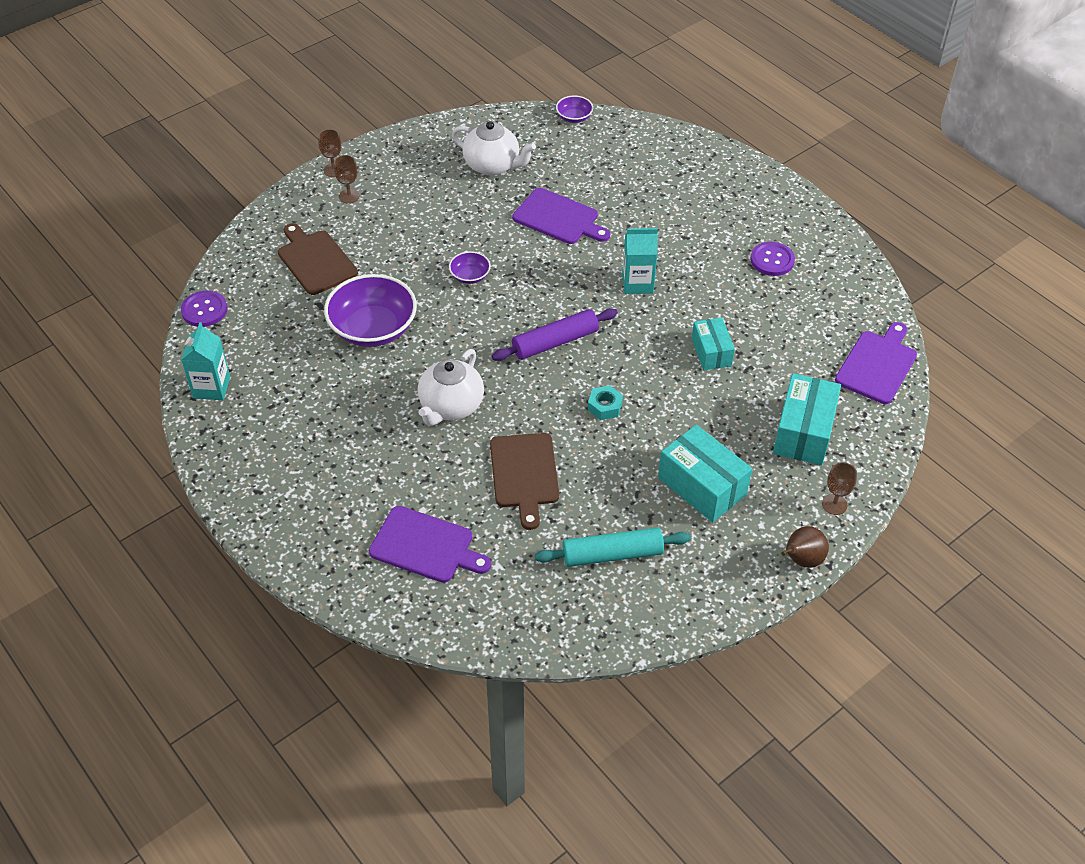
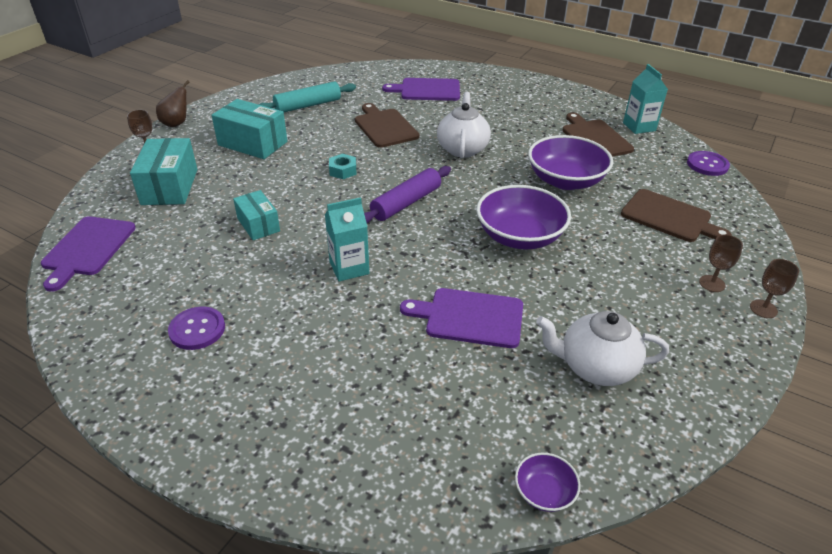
camera: 160 degrees right, 10 degrees down
(283, 383) = (594, 138): none -> brown cutting board
(470, 276) = (519, 236): purple bowl -> purple bowl, size x2.12

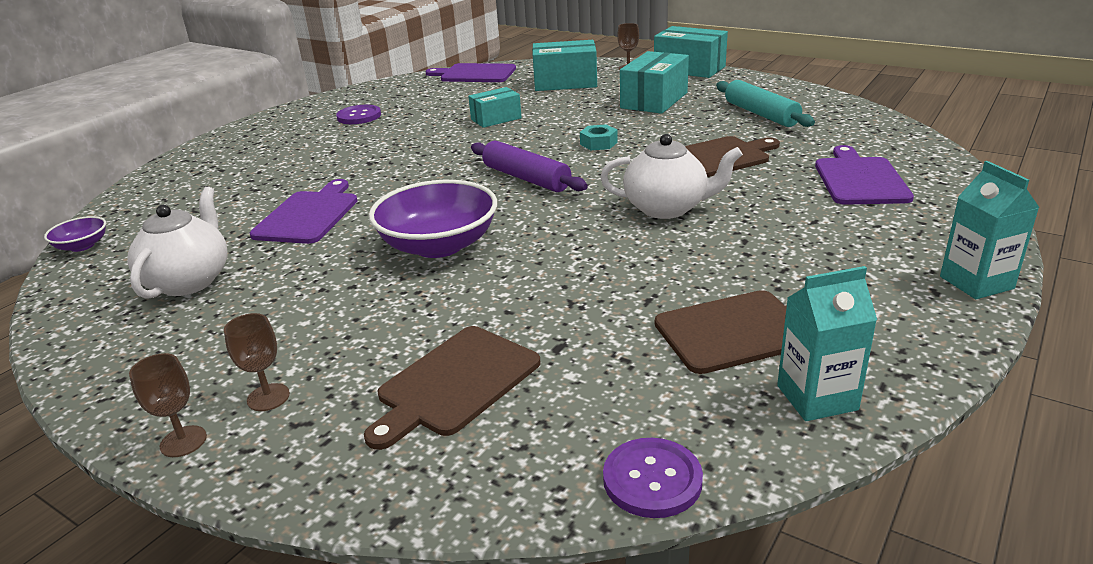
camera: 95 degrees right, 10 degrees down
(176, 123) = (689, 69): brown pear -> turquoise box
(349, 268) = (413, 159): turquoise carton -> turquoise carton (976, 282)
(565, 180) = (578, 287): purple bowl -> none

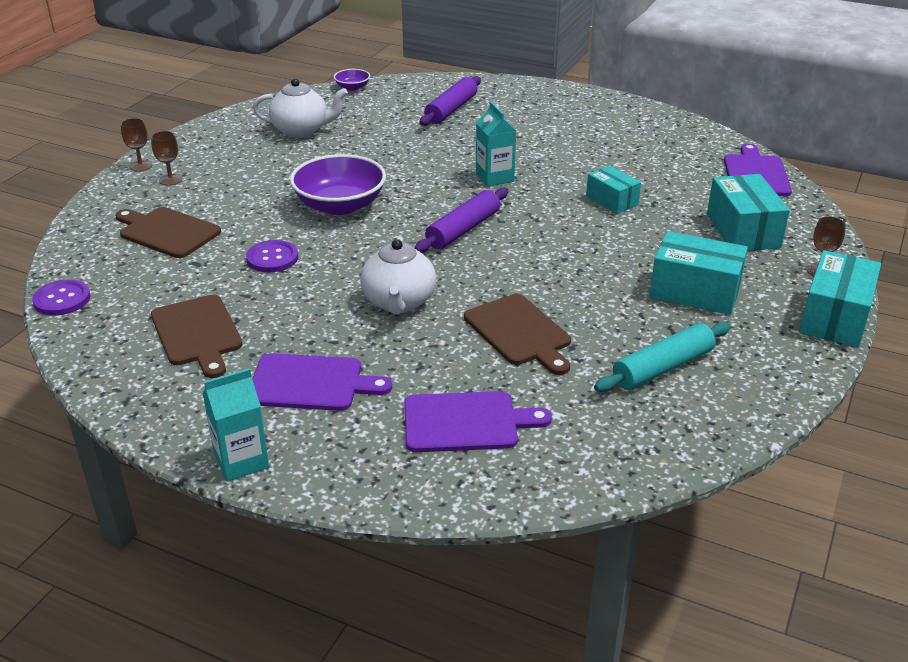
camera: 80 degrees right, 5 degrees up
(229, 183) = (451, 109): none -> purple rolling pin
(309, 215) = (393, 149): purple cutting board -> purple cutting board (311, 383)
(359, 116) = (605, 133): purple button -> purple button (272, 258)
(598, 143) = (551, 261): turquoise nut -> none
(817, 398) = (112, 360): turquoise carton -> turquoise carton (494, 177)

